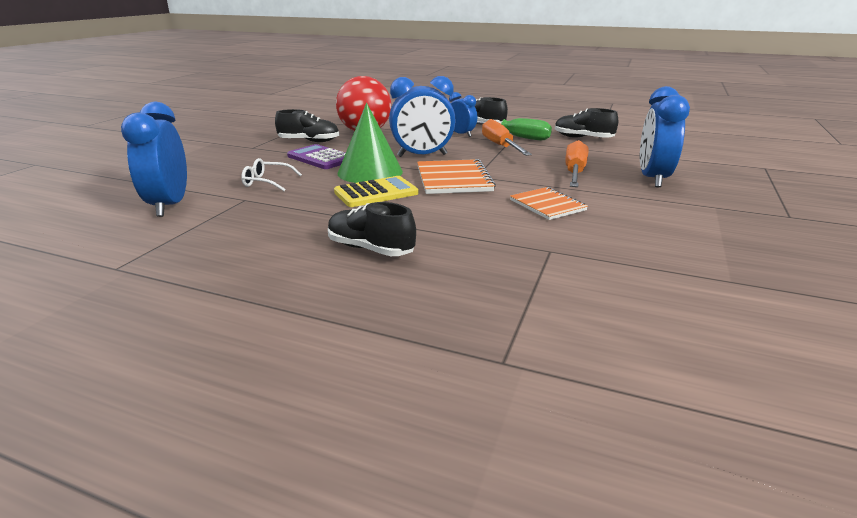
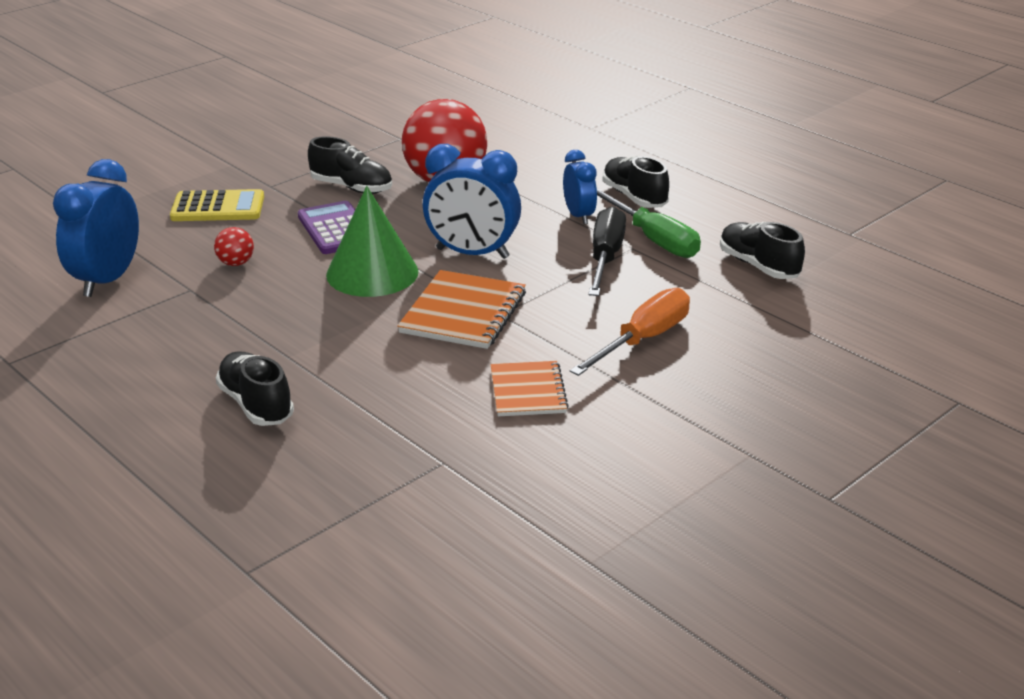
camera: 25 degrees right, 5 degrees up
(267, 182) = (236, 263): white glasses -> red ball
(376, 193) = (343, 315): yellow calculator -> yellow calculator (218, 207)
(500, 146) = (605, 257): orange screwdriver -> black screwdriver
(653, 179) = (740, 380): blue clock -> none

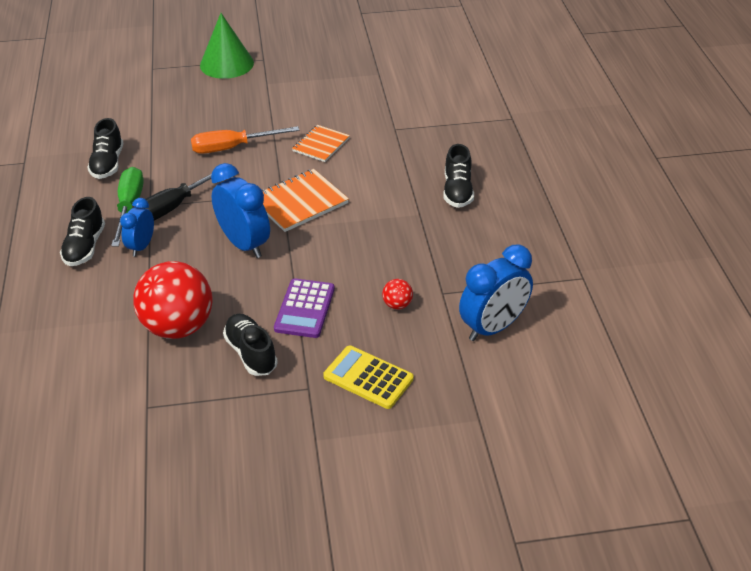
camera: 145 degrees left, 10 degrees up
(372, 273) = (319, 255): green cone -> green cone (226, 64)

